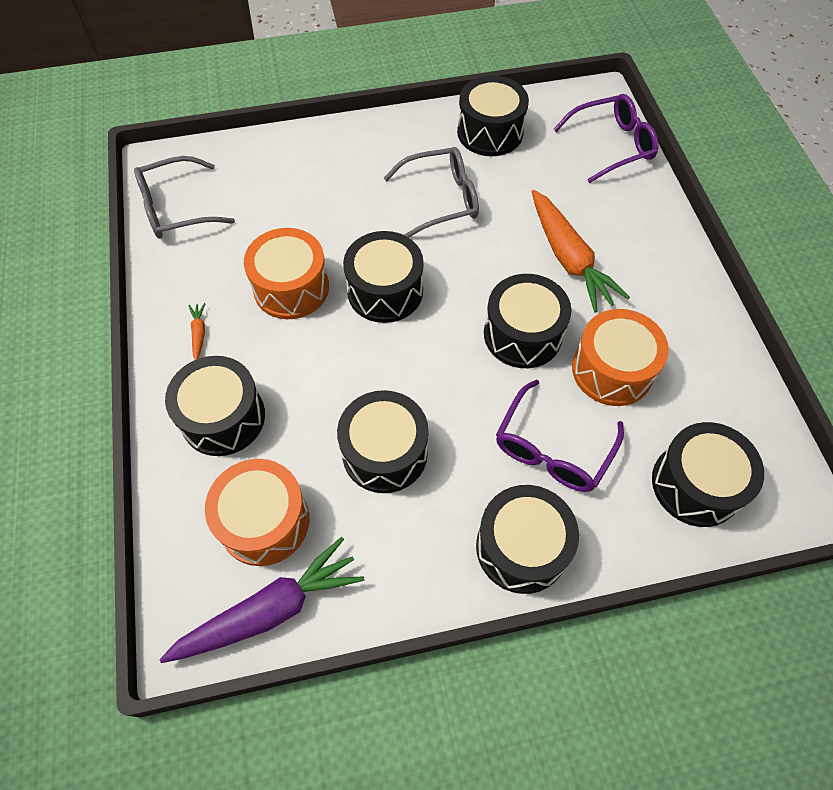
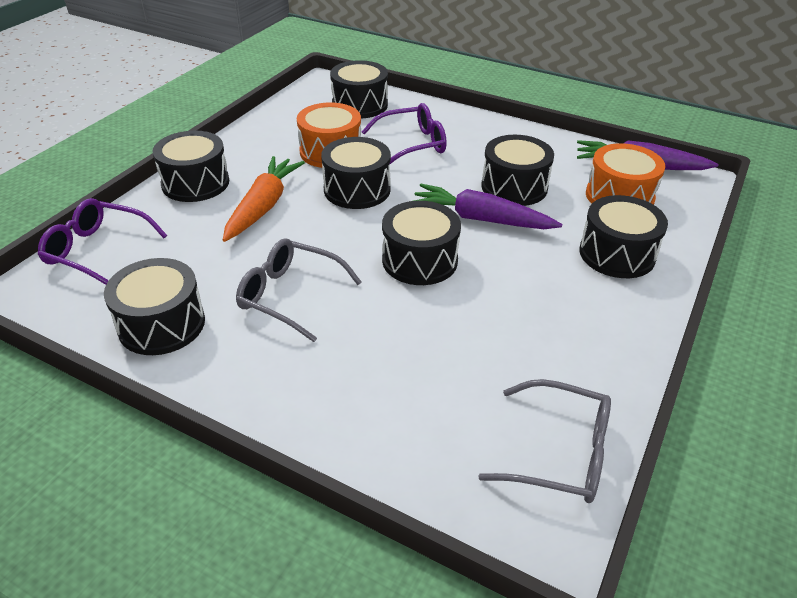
camera: 140 degrees left, 20 degrees down
(199, 334) = (605, 315): orange carrot -> none
(291, 288) = (495, 304): orange drum -> none
(377, 376) = (481, 219): none -> purple carrot
(521, 547) = (476, 127): black drum -> black drum (195, 183)

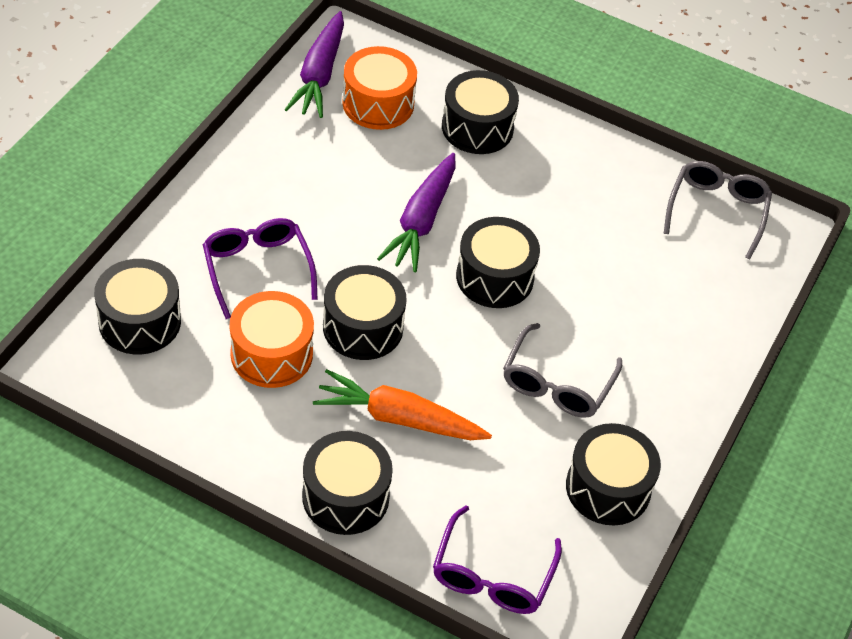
camera: 95 degrees left, 10 degrees up
(514, 187) = (358, 185): black drum -> none

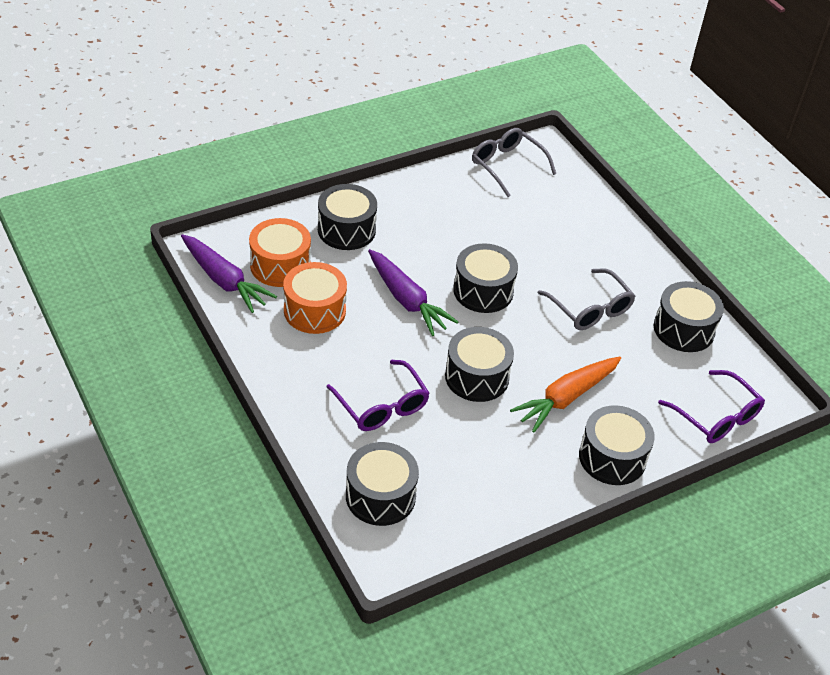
camera: 55 degrees left, 5 degrees down
(257, 269) = (382, 406): purple glasses -> purple glasses turned 135 degrees counterclockwise
(271, 354) = (465, 436): orange drum -> orange drum (314, 310)

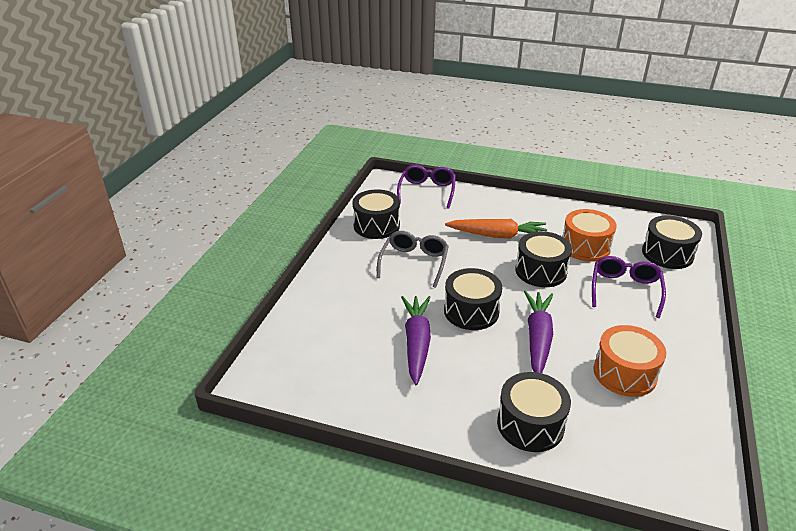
camera: 130 degrees left, 10 degrees down
(224, 280) = (696, 449): purple carrot -> purple carrot (416, 343)
(280, 265) = (627, 430): orange drum -> orange drum (585, 247)
(507, 166) = (309, 389): grey glasses -> none
(612, 457) = (508, 205): black drum -> none

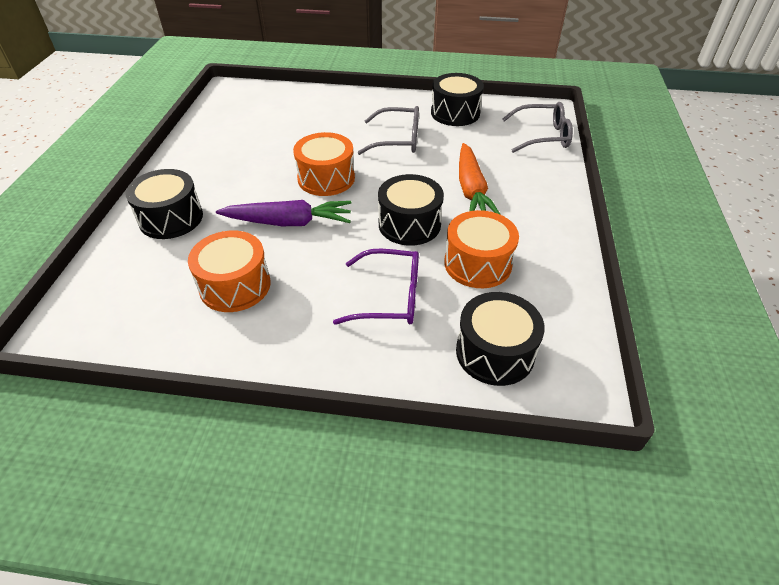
camera: 80 degrees right, 10 degrees up
(416, 343) = (276, 151): purple carrot -> none
(427, 191) = (542, 136): purple glasses -> grey glasses
(471, 311) = (326, 178): black drum -> orange drum

